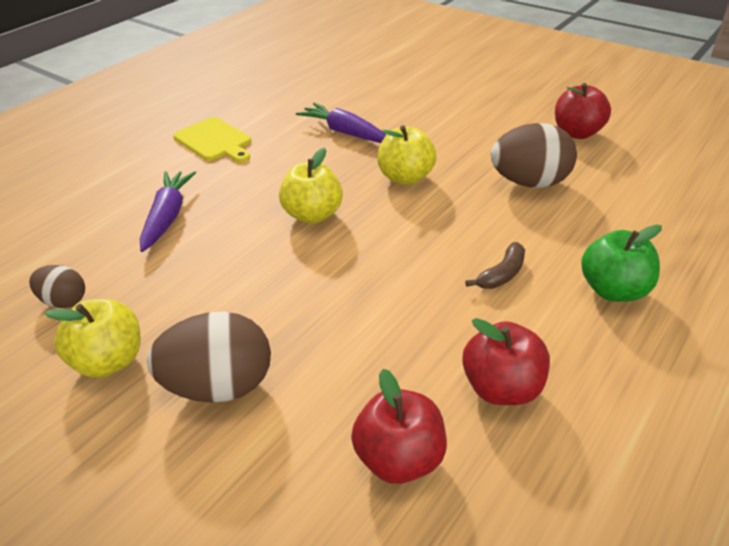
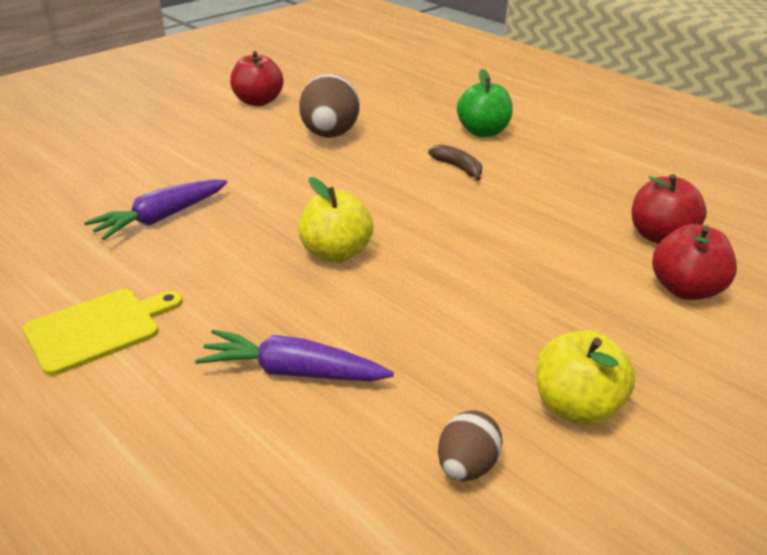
camera: 85 degrees left, 5 degrees down
(219, 386) = (602, 323): brown egg -> none
(405, 177) = (288, 191): yellow apple -> none
(502, 388) = (585, 188): red apple -> red apple (685, 289)

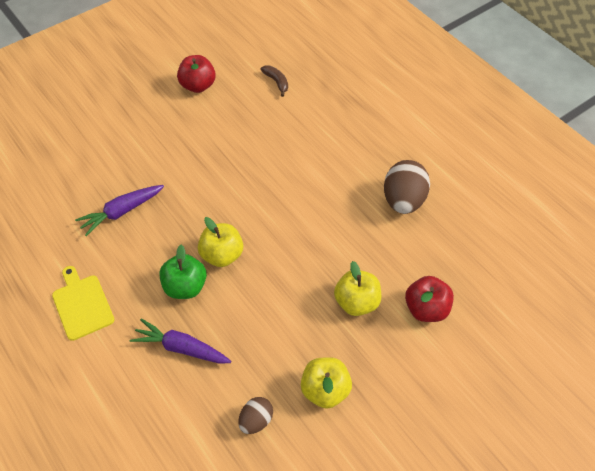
camera: 10 degrees right, 20 degrees up
(98, 329) = (82, 304): yellow cutting board -> yellow cutting board turned 90 degrees counterclockwise
(329, 135) = (241, 131): brown egg -> brown egg (403, 201)
(458, 168) = (321, 176): brown banana -> brown banana (276, 82)
(482, 132) = (351, 135): green apple -> green apple (185, 287)
(573, 290) = (356, 302): none -> yellow apple
(659, 236) = (432, 259): red apple -> none

